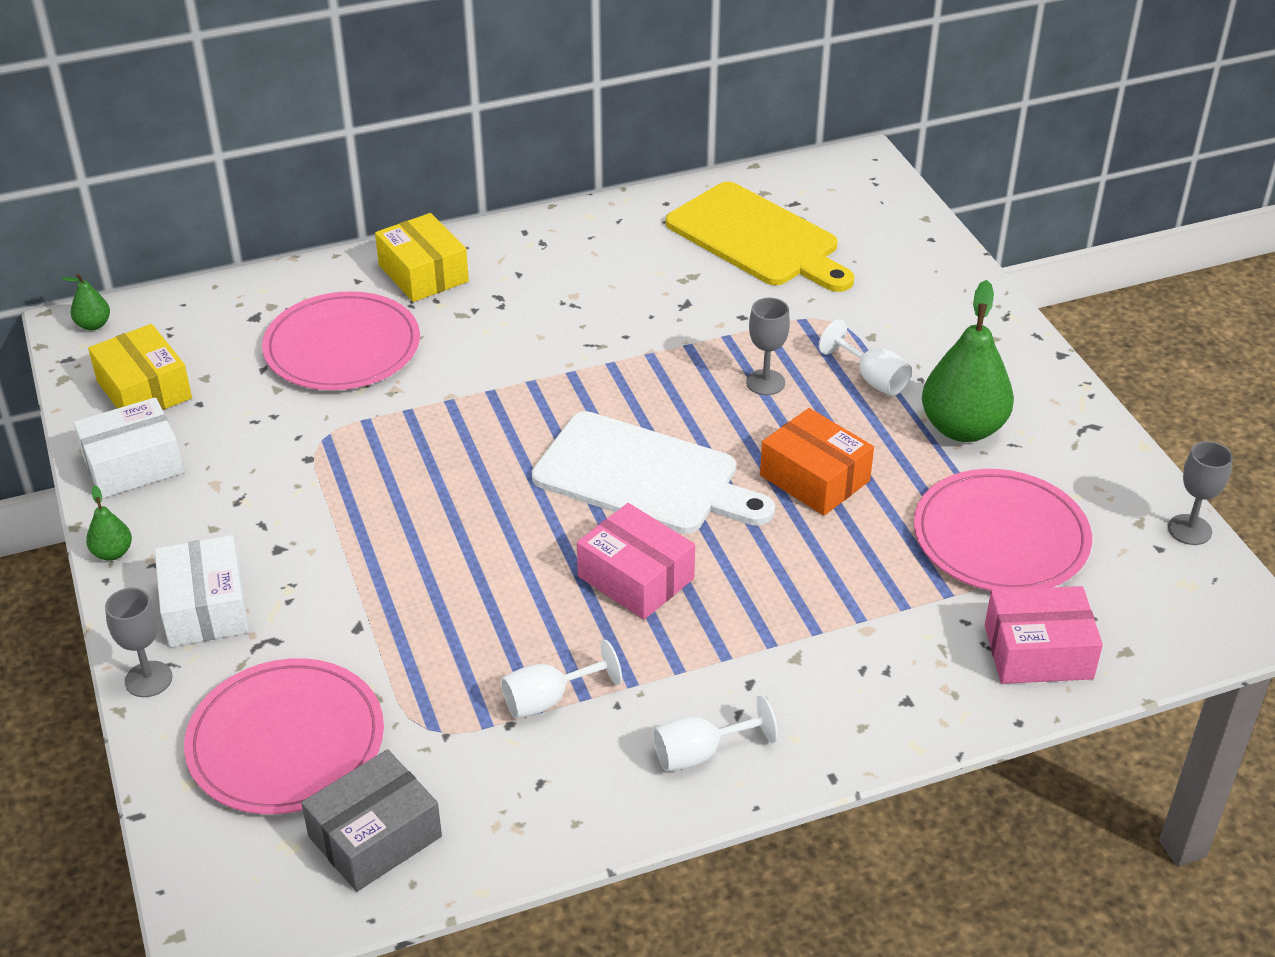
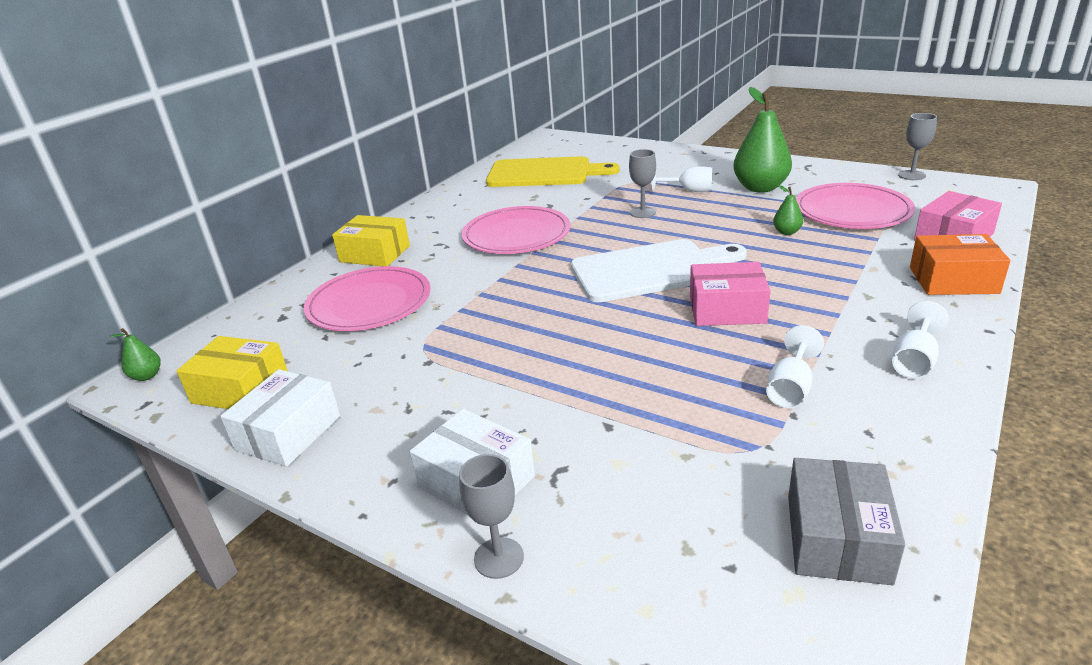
camera: 35 degrees left, 10 degrees down
(112, 553) = (344, 494): green pear -> green pear (787, 232)
(286, 741) = (672, 524): pink plate -> pink plate (516, 235)
(814, 478) = (733, 231): orange box -> orange box (953, 280)

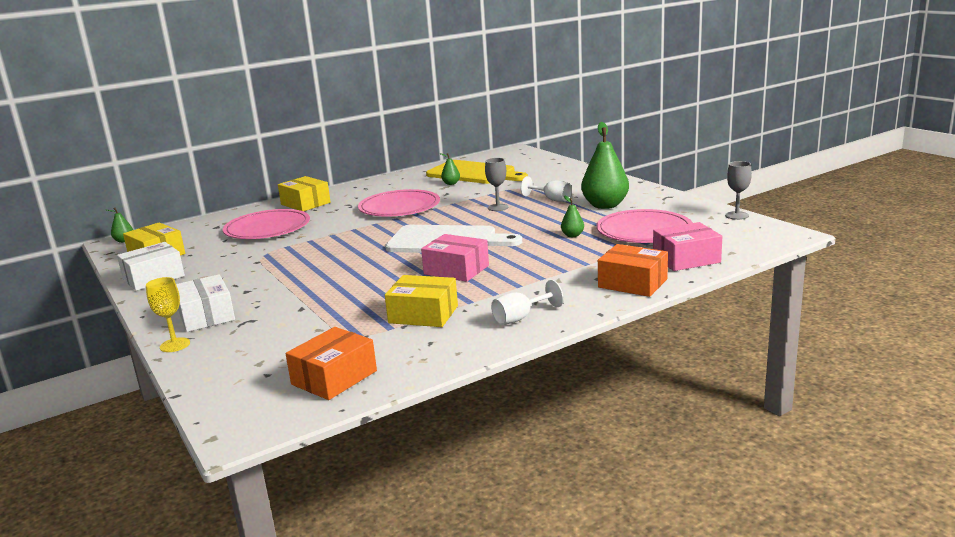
camera: 25 degrees right, 10 degrees down
(499, 558) = (175, 345): grey goblet -> yellow goblet
(536, 191) = (451, 183): none -> green pear
(790, 388) = (423, 314): white goblet -> yellow box
(837, 538) = (334, 377): grey box -> orange box

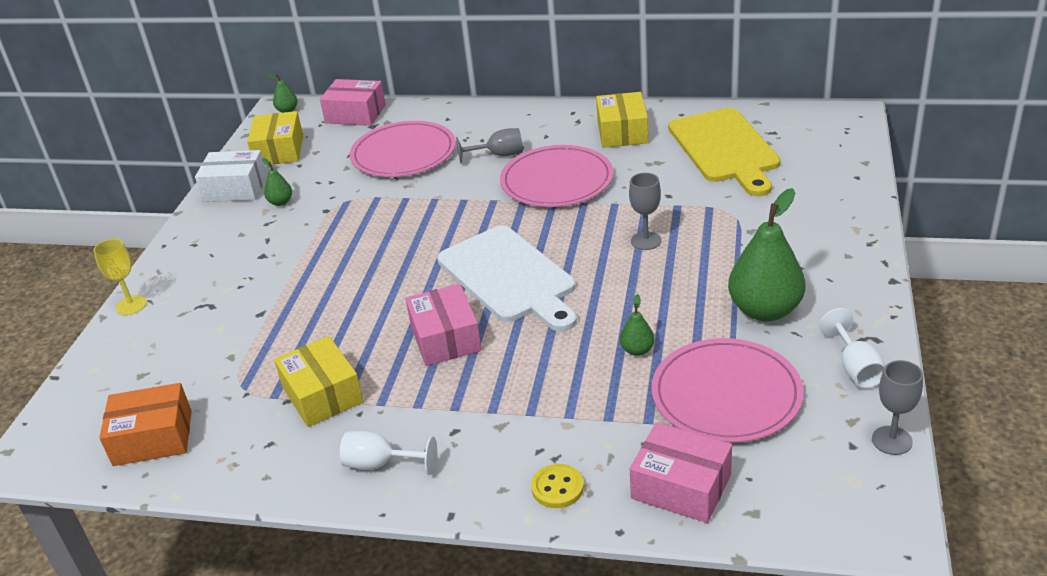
camera: 45 degrees right, 15 degrees up
(190, 227) = (355, 114): none -> pink box
(206, 316) = (195, 276): white box -> none
(305, 203) = (489, 123): yellow box -> yellow box (622, 132)
(340, 210) = (499, 155): none -> grey goblet
(451, 183) = (670, 159): green pear -> green pear (281, 202)
(551, 199) = (726, 258): white goblet -> white goblet (855, 368)
(632, 283) = (557, 488): orange box -> yellow button

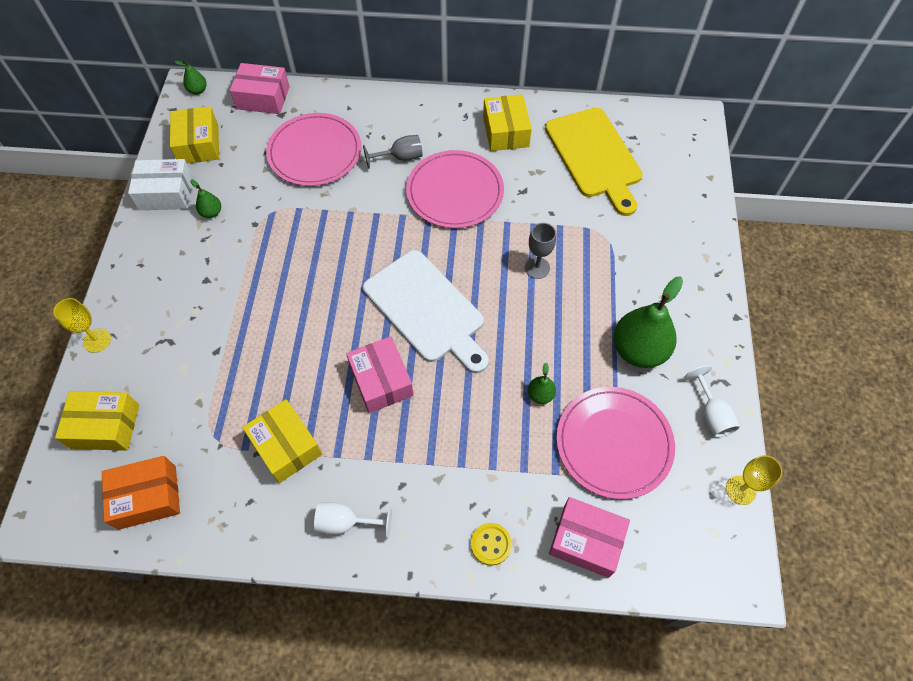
camera: 10 degrees left, 25 degrees up
(121, 376) = (105, 426): none -> yellow box
(892, 440) = (740, 490): grey goblet -> yellow goblet

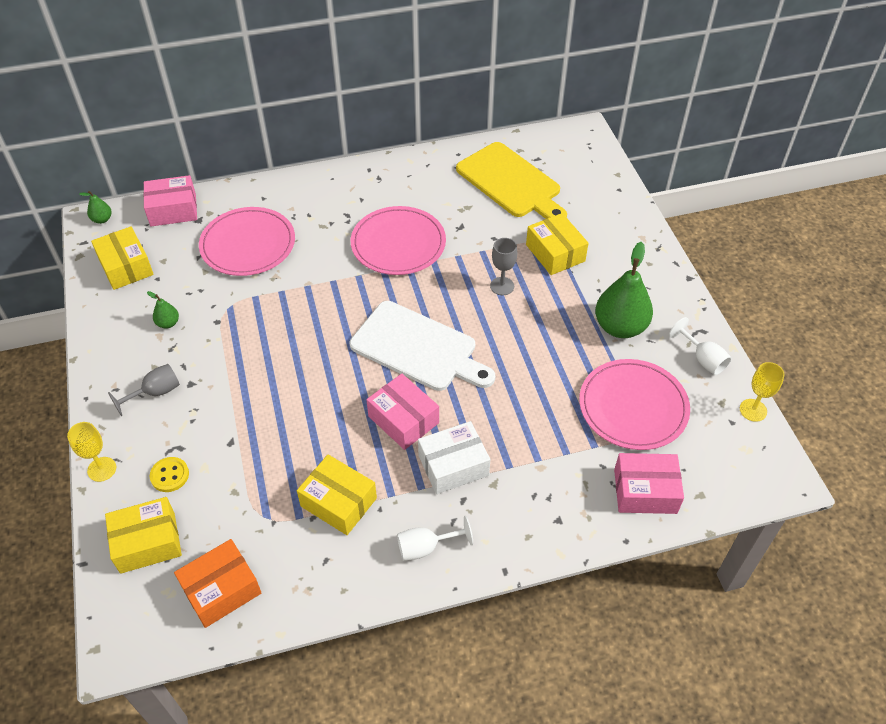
camera: 20 degrees left, 10 degrees down
(166, 193) = (112, 318): white box -> white box (453, 465)
(400, 157) = (333, 228): grey goblet -> grey goblet (155, 393)
(491, 544) = (565, 521): yellow button -> yellow button (170, 475)
(506, 132) = (422, 182): yellow box -> yellow box (555, 253)
(540, 395) = (552, 387): green pear -> none

